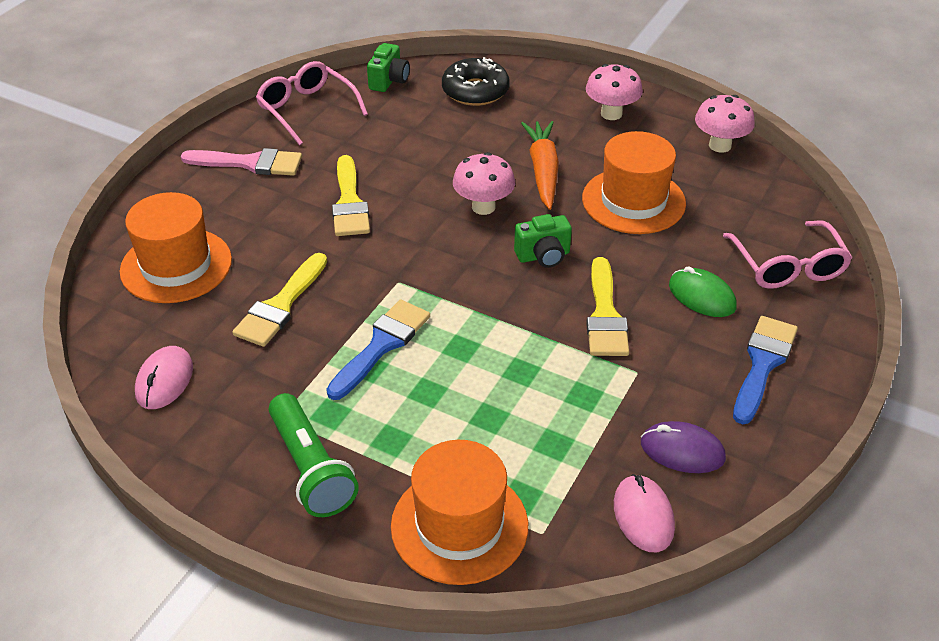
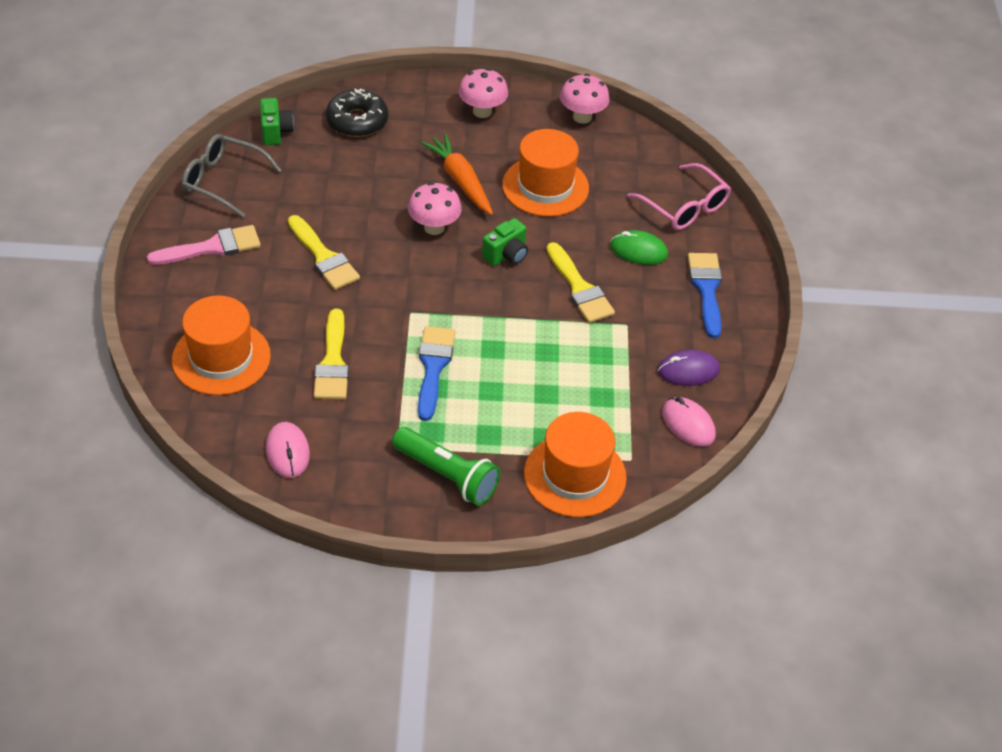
camera: 30 degrees left, 5 degrees up
(307, 109) = (223, 181): pink glasses -> grey glasses

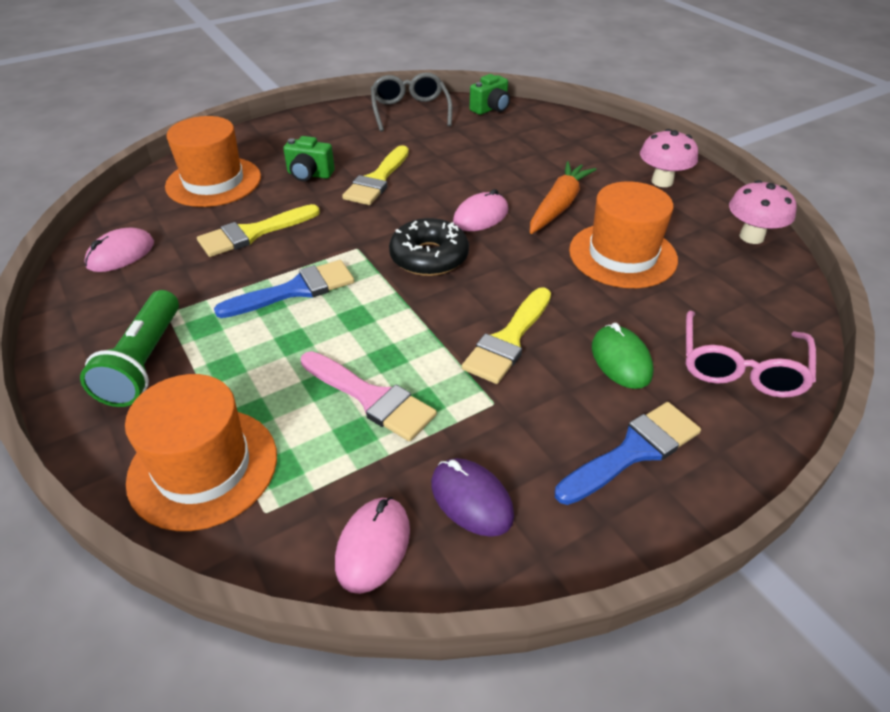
camera: 60 degrees right, 5 degrees down
(212, 247) = (334, 133): pink brush -> pink brush (371, 398)
(357, 121) = (554, 133): black donut -> black donut (429, 257)
(434, 227) = (481, 216): pink mushroom -> pink mouse
(506, 255) = (497, 271): green camera -> green camera (309, 175)

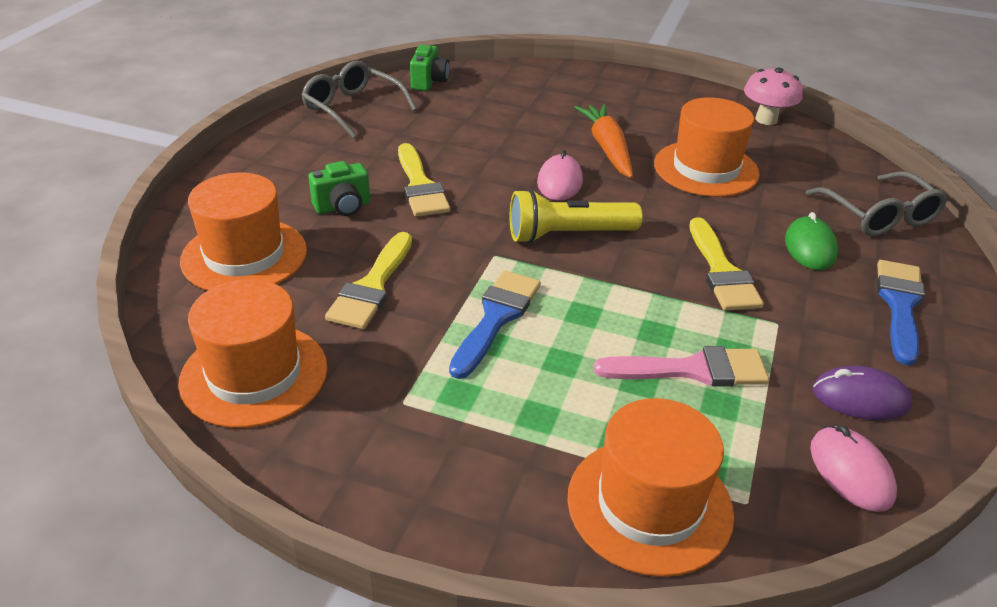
camera: 40 degrees left, 5 degrees down
(121, 254) = (254, 374): pink mouse -> orange hat
(144, 362) = (454, 457): green flashlight -> none
(429, 257) = (568, 235): black donut -> yellow flashlight
(621, 360) = (810, 247): green mouse -> green mouse turned 60 degrees clockwise
(662, 181) = (654, 99): pink mushroom -> none
(740, 367) = (879, 216): pink glasses -> grey glasses

